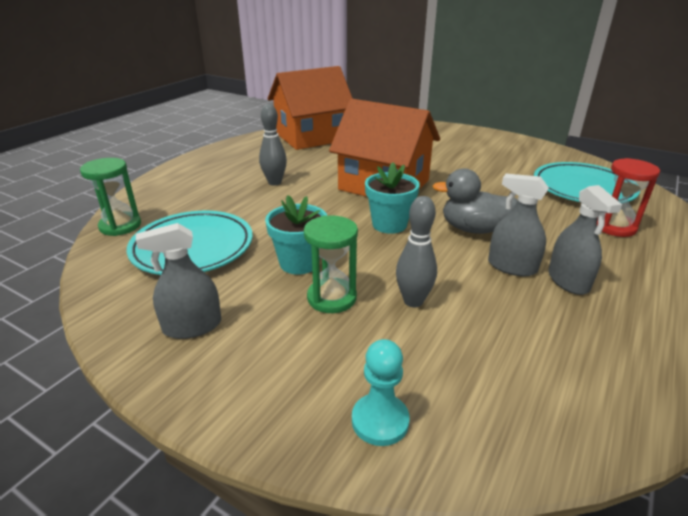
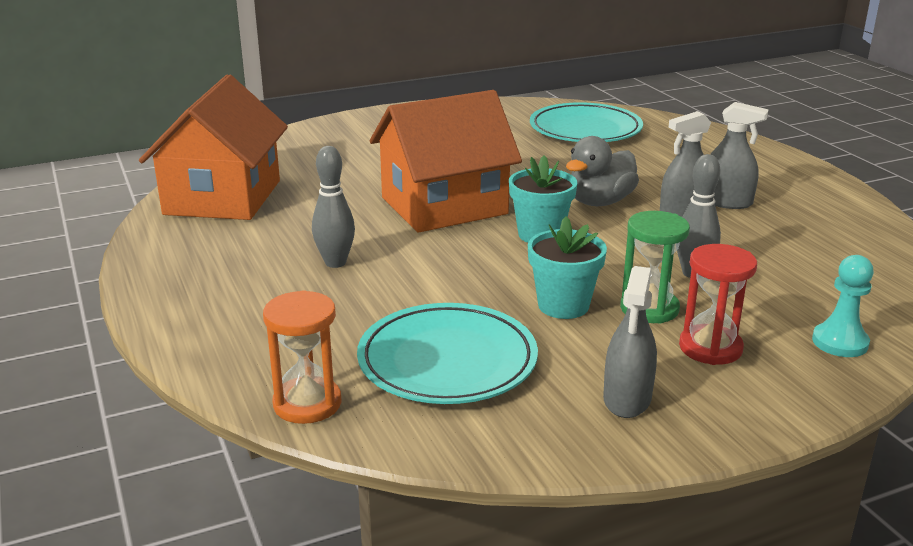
camera: 55 degrees left, 5 degrees down
(120, 226) = (307, 403): green hourglass -> orange hourglass
(614, 227) = (666, 150): red hourglass -> red hourglass (710, 348)

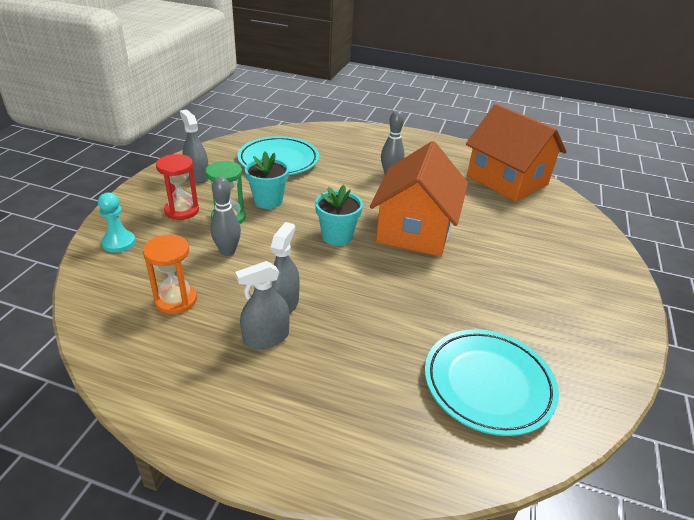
camera: 130 degrees right, 10 degrees up
(307, 403) = (299, 132): orange hourglass -> orange hourglass (176, 300)
(600, 202) = (344, 284): grey duck -> none

